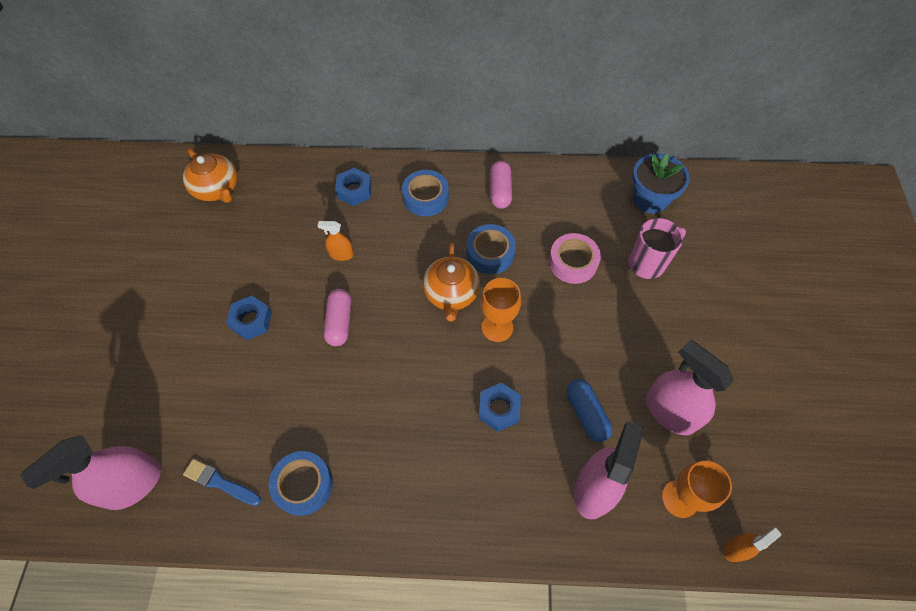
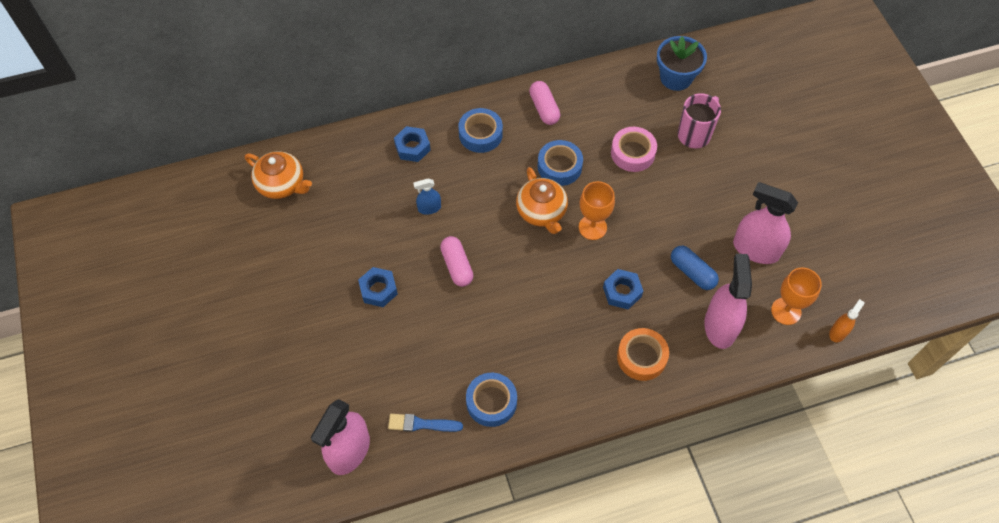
camera: 20 degrees left, 0 degrees up
(341, 254) = (429, 208): orange spray bottle -> blue spray bottle
(489, 493) = (641, 357): none -> orange tape

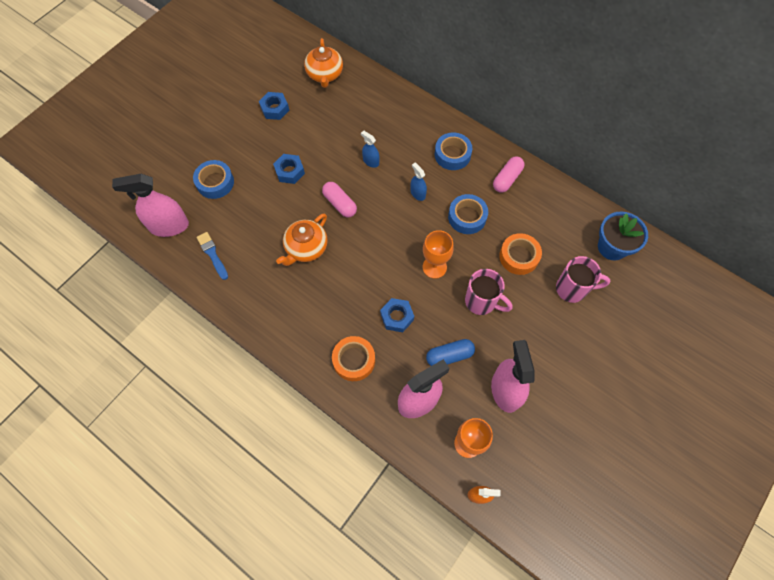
camera: 55 degrees right, 5 degrees up
(412, 147) = (409, 123): blue nut -> blue nut (275, 109)
(457, 266) = (340, 204): pink capsule -> pink capsule turned 75 degrees counterclockwise
(491, 402) = (254, 285): blue tape -> blue tape (215, 182)
(500, 191) = (417, 193): none -> blue spray bottle
(541, 212) = (421, 228): orange teapot -> orange teapot (306, 248)
(632, 153) = (519, 257): pink tape -> orange tape
(657, 212) = (481, 302): none -> pink mug
(692, 272) = (449, 355): blue capsule -> blue capsule turned 60 degrees clockwise

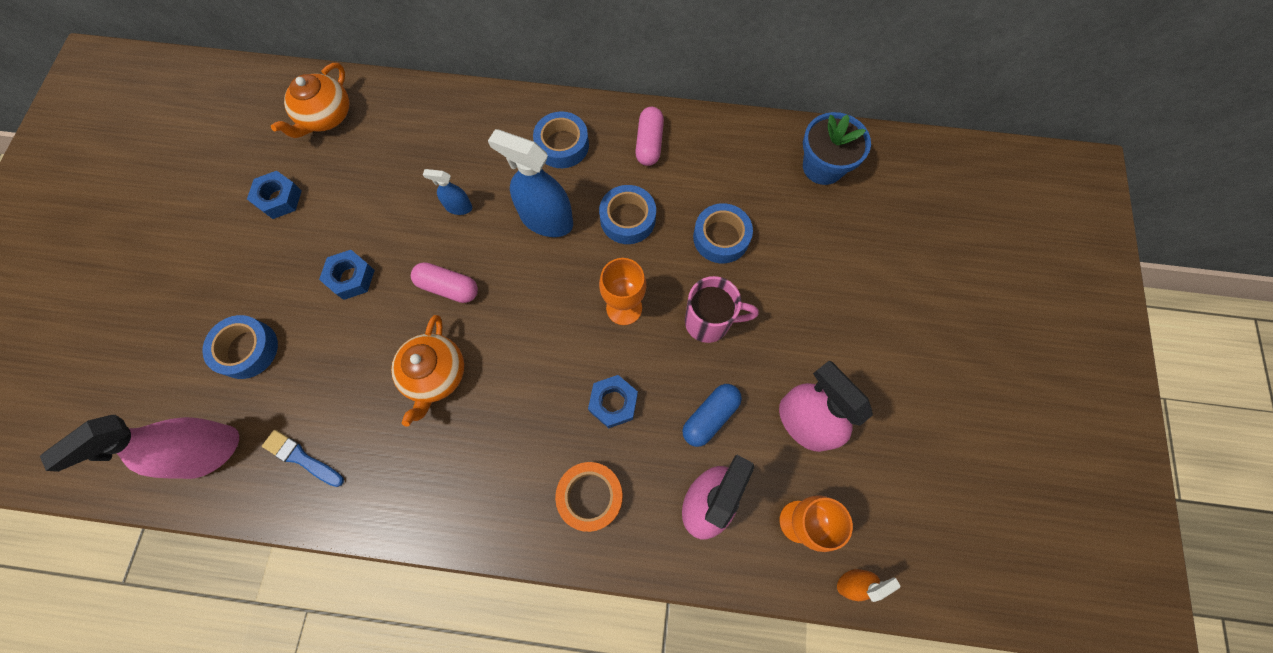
camera: 30 degrees left, 5 degrees up
(325, 74) = (326, 116): orange teapot -> orange teapot turned 60 degrees clockwise
(417, 193) = (546, 219): blue spray bottle -> blue spray bottle, size x2.01
(519, 257) = (721, 237): orange tape -> blue tape
(572, 289) = (808, 245): pink mug -> none

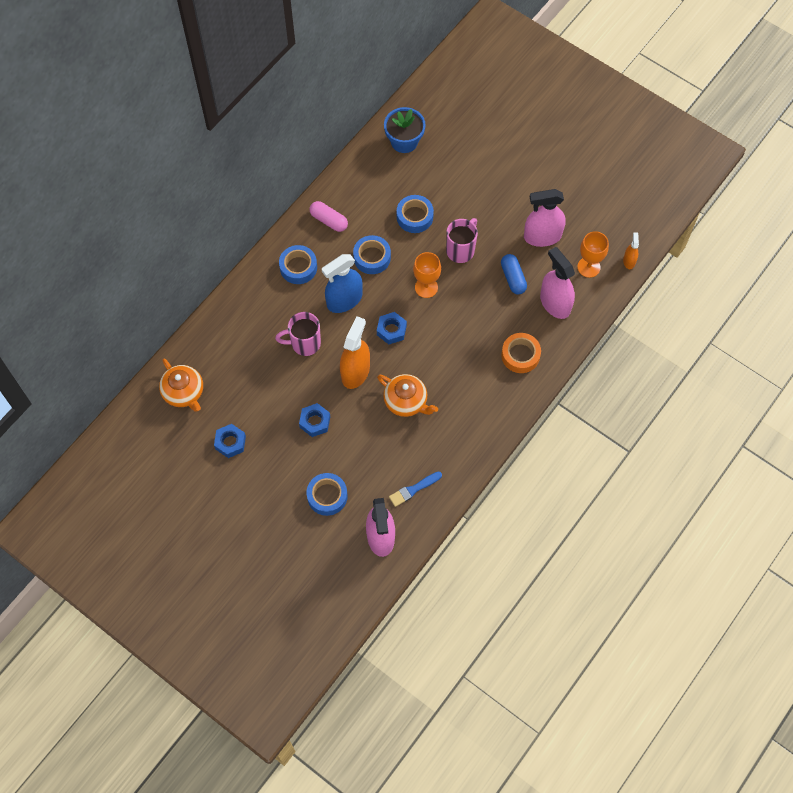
camera: 60 degrees left, 5 degrees down
(448, 287) = (355, 372): pink capsule -> orange spray bottle
(458, 207) = (304, 343): blue spray bottle -> pink mug
(613, 403) = (477, 320): blue nut -> blue nut (391, 330)

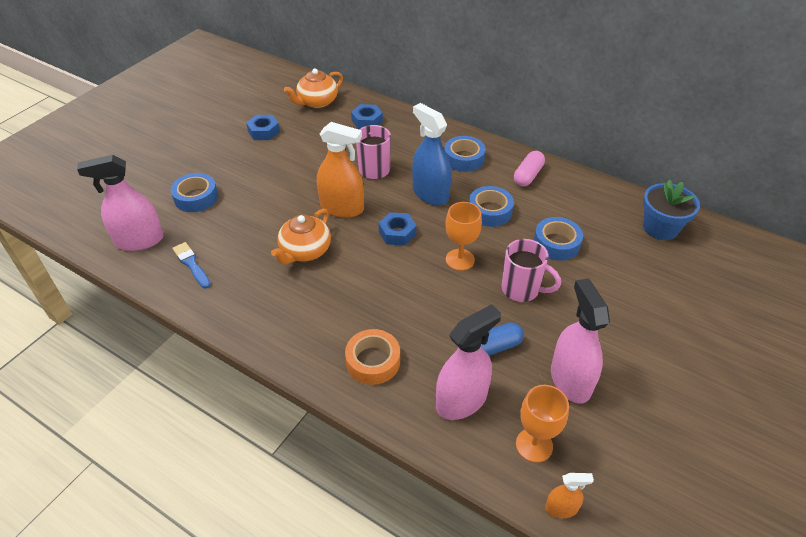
camera: 85 degrees right, 20 degrees down
(315, 422) = (282, 183): blue nut -> blue nut (367, 121)

